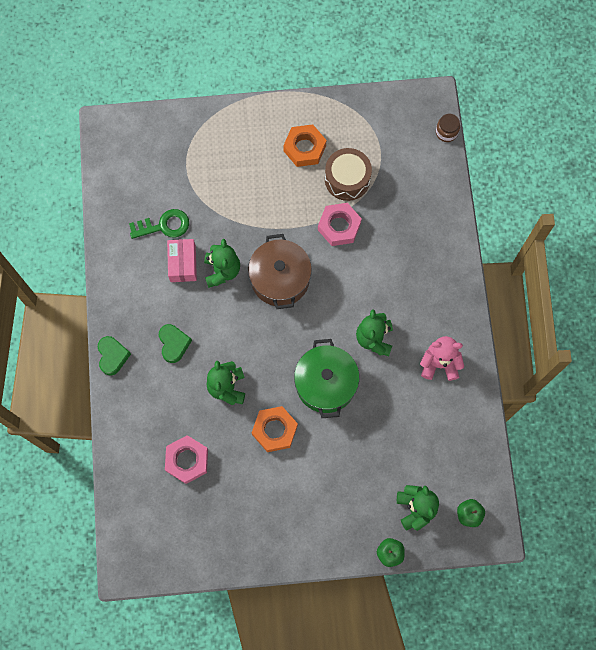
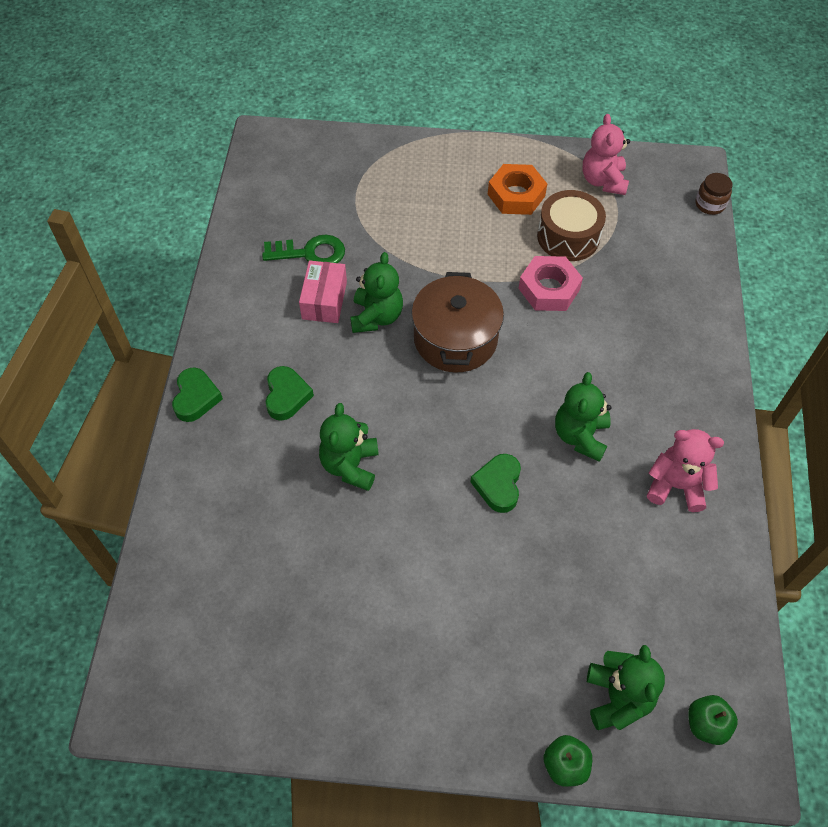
camera: 10 degrees right, 15 degrees down
(187, 460) = (266, 558): pink nut -> none
(274, 430) = (409, 537): orange nut -> none
(325, 384) = (498, 485): green pot -> green heart
(367, 124) = (603, 181): none -> pink teddy bear

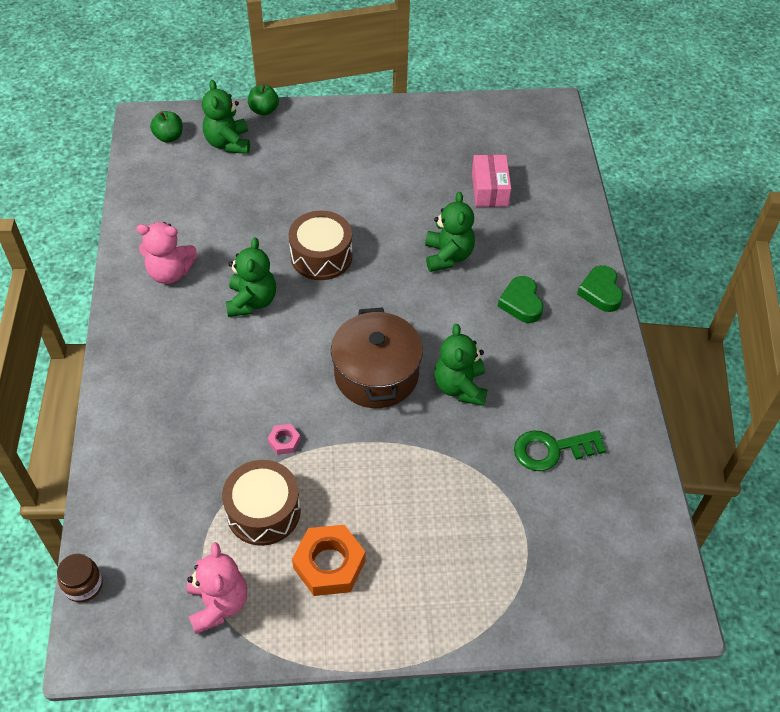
camera: 170 degrees right, 5 degrees down
(324, 300) = (518, 398): pink box -> pink box (489, 189)
(498, 485) = (321, 256): green heart -> brown drum
(549, 289) = (284, 441): pink nut -> pink nut, size x0.48

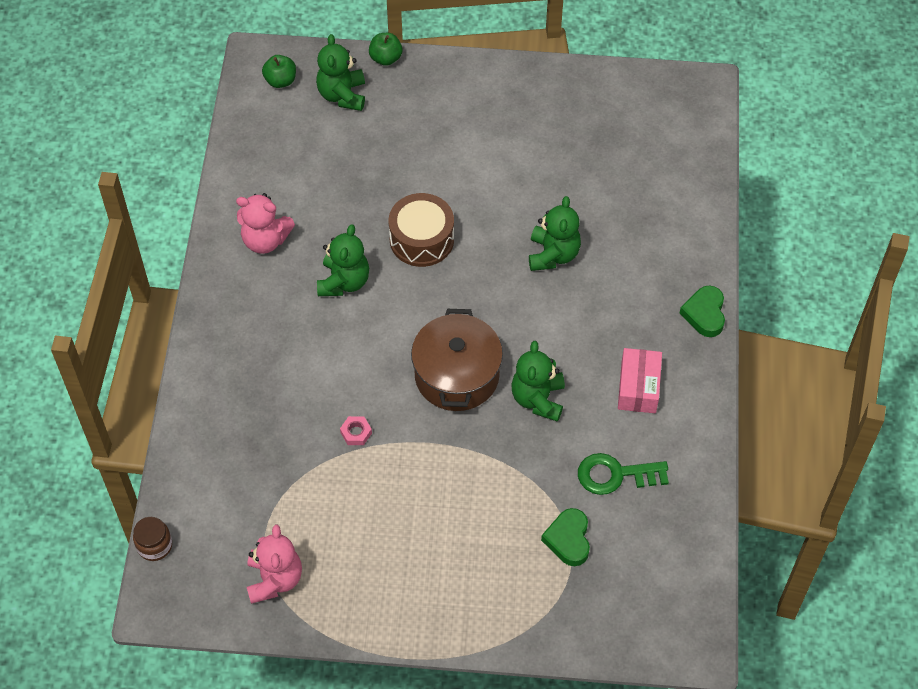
camera: 10 degrees right, 5 degrees up
(263, 511) = (327, 499): brown drum -> none
(329, 564) = (381, 557): orange nut -> none
(489, 189) = (613, 182): pink box -> pink box (638, 387)
(521, 303) = (618, 316): green heart -> green heart (568, 539)

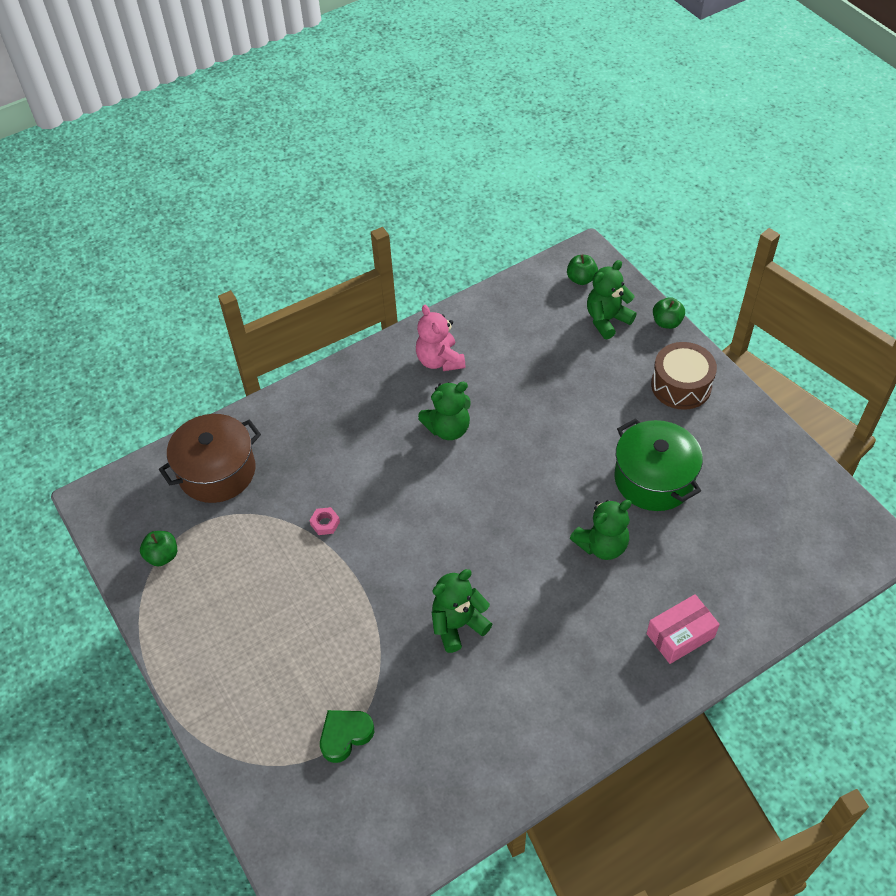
camera: 55 degrees right, 5 degrees down
(154, 545) = (139, 467): brown jar -> none
(274, 579) = (162, 556): pink teddy bear -> green apple
(421, 239) = (530, 450): brown drum -> brown drum (681, 385)
(457, 375) = (431, 554): brown pot -> brown pot (217, 471)
(525, 178) = (653, 479): none -> green pot
(615, 475) = (434, 731): green key -> none
(638, 387) = (533, 693): pink box -> pink box (680, 635)
(704, 314) = (653, 697): green heart -> none

